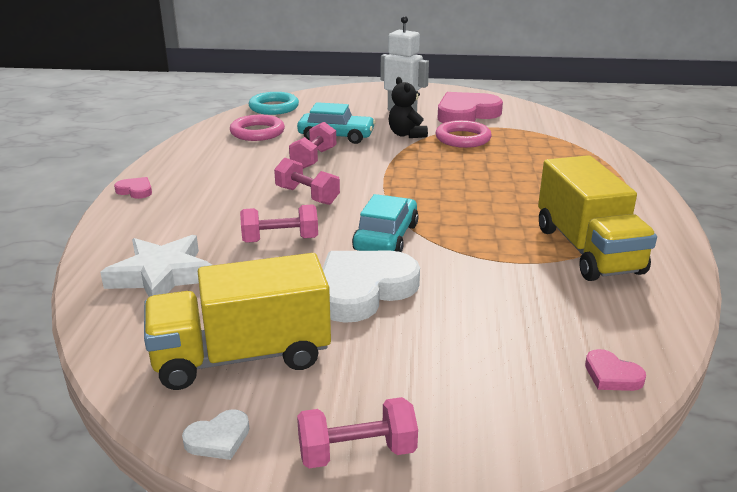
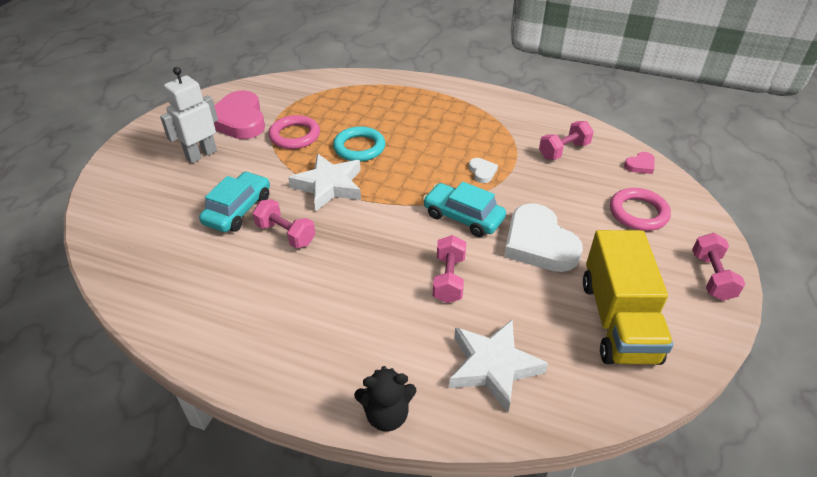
camera: 75 degrees left, 15 degrees up
(135, 191) = (294, 388): pink heart -> none
(218, 439) = (706, 340): white heart -> white heart (482, 172)
(257, 132) = (184, 268): pink ring -> pink ring (638, 213)
(274, 107) = (112, 245): turquoise ring -> turquoise ring (359, 147)
(307, 196) = (369, 250): pink dumbbell -> pink dumbbell (563, 151)
(394, 165) = (329, 186): none -> white star
(406, 134) = (264, 164): black teddy bear -> black teddy bear (386, 414)
(587, 250) = (506, 132): yellow truck -> none

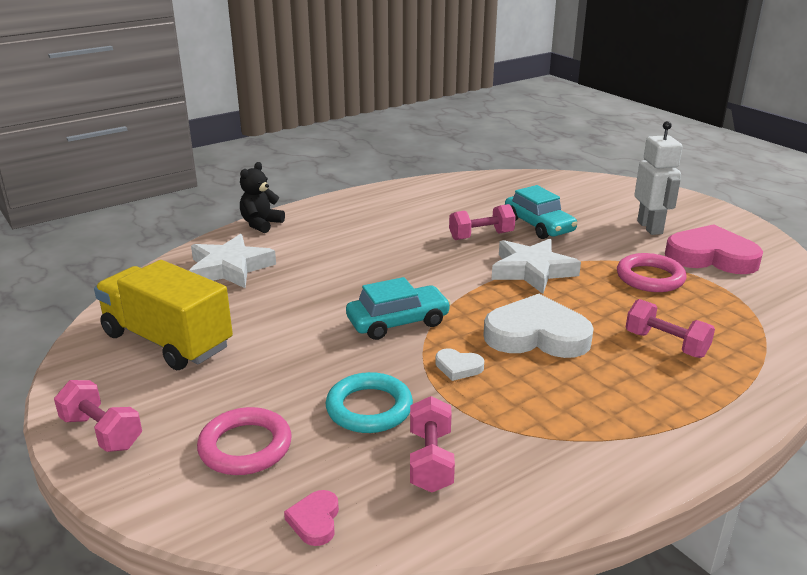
camera: 125 degrees right, 15 degrees down
(359, 147) = (590, 306): turquoise ring -> turquoise ring (369, 408)
(448, 279) = (332, 283): pink dumbbell -> pink dumbbell (666, 344)
(538, 243) = (304, 347): white heart -> white heart (537, 335)

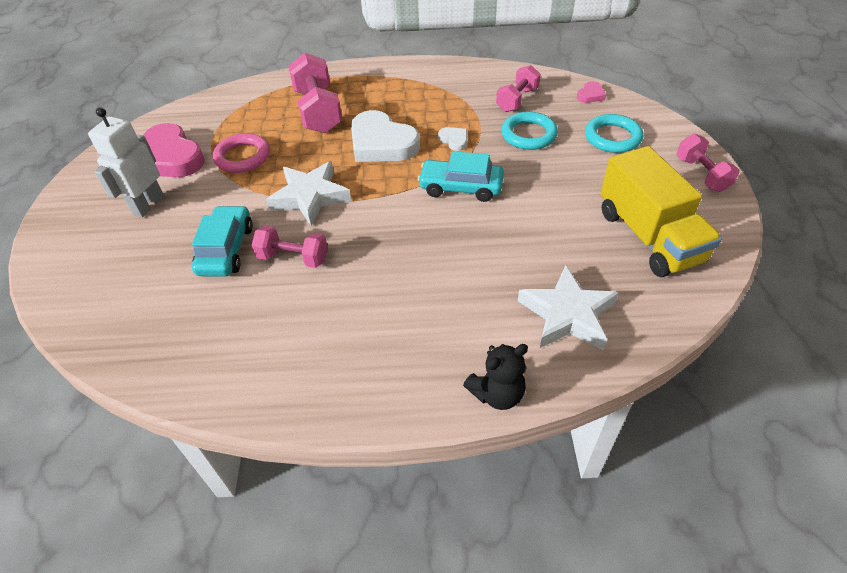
camera: 145 degrees left, 20 degrees up
(245, 446) = (612, 137): pink ring -> turquoise ring
(666, 344) = (318, 111): pink dumbbell -> pink dumbbell, size x1.61

